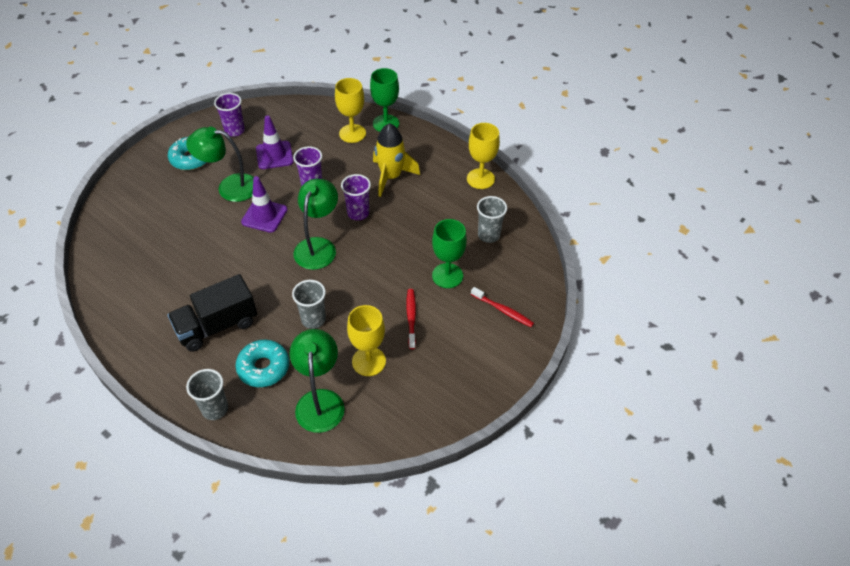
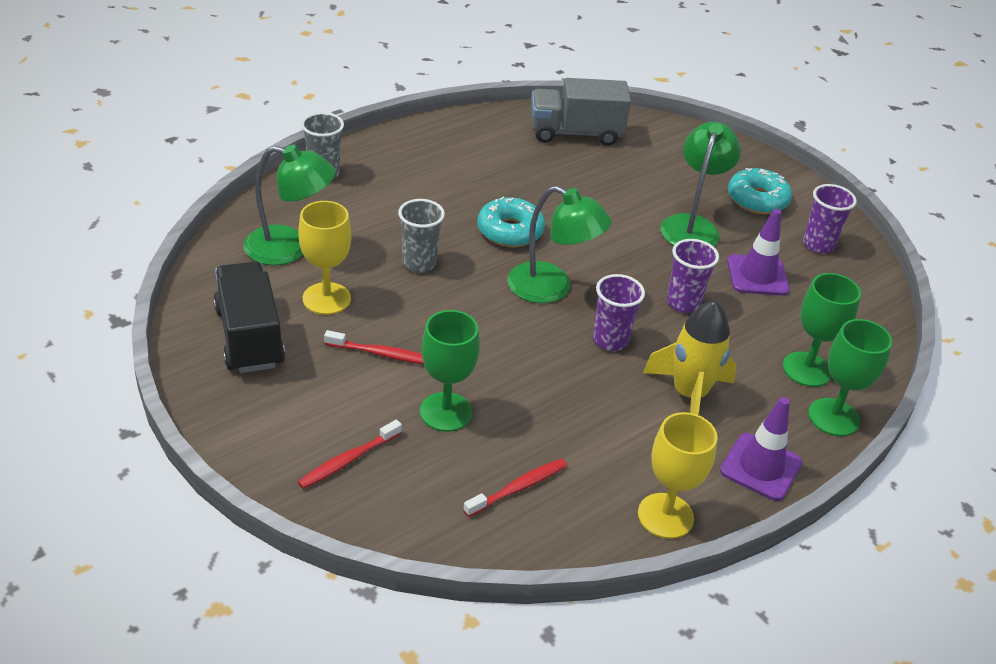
camera: 100 degrees right, 10 degrees down
(122, 260) = (575, 133): none -> grey truck
(217, 326) = (443, 188): black truck -> black truck (249, 337)
(263, 367) = (363, 213): turquoise donut -> turquoise donut (510, 231)
(264, 216) = (626, 248): purple traffic cone -> purple traffic cone (760, 467)
(352, 133) = (806, 369): yellow goblet -> green goblet
(488, 235) = (518, 488): grey cup -> red toothbrush

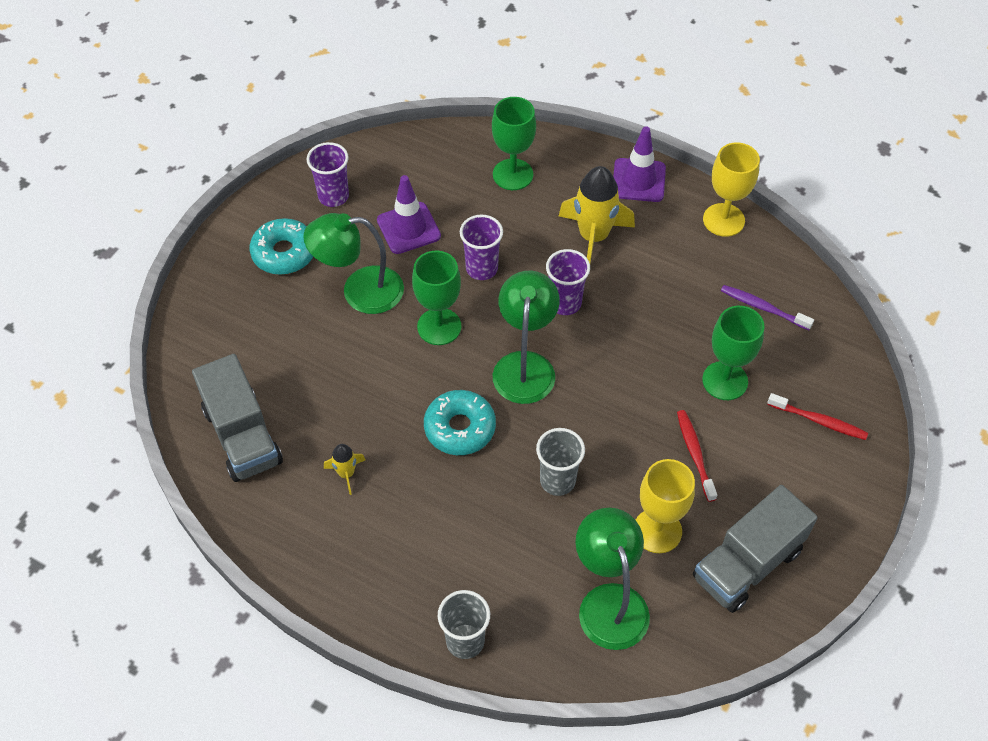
camera: 110 degrees left, 15 degrees up
(249, 337) = (747, 564): black truck -> grey truck
(507, 166) = (346, 474): none -> yellow rocket
(518, 488) = (763, 308): red toothbrush -> purple toothbrush
(833, 417) = (557, 151): green goblet -> green goblet (439, 327)

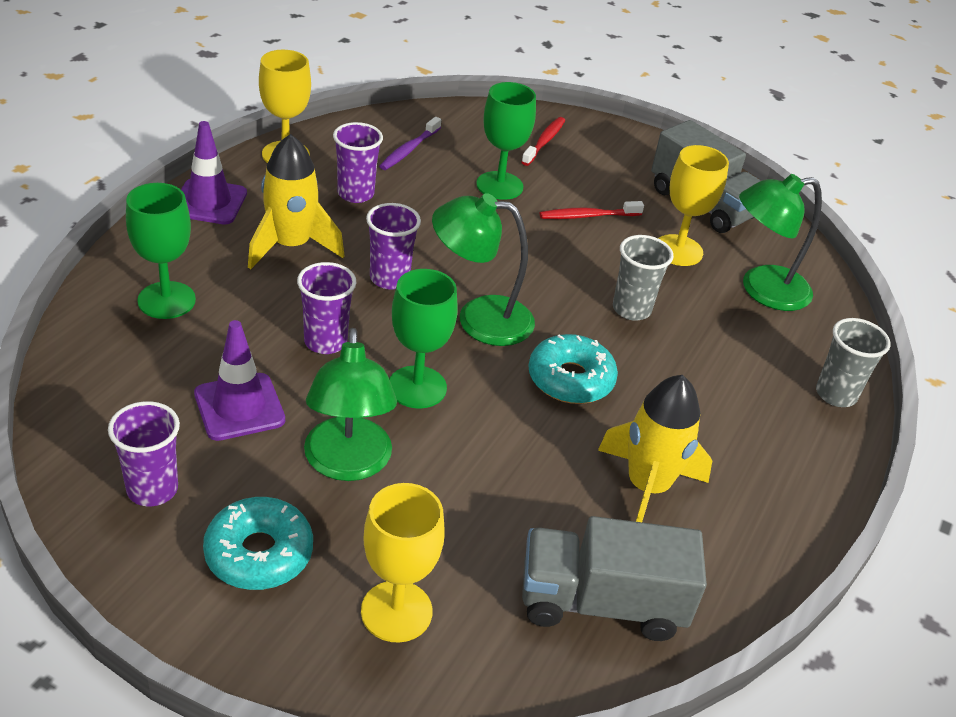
camera: 95 degrees left, 15 degrees down
(239, 324) = (396, 611): none -> yellow goblet
(242, 436) = (601, 603): grey truck -> grey truck turned 150 degrees counterclockwise
(346, 474) = (647, 487): yellow rocket -> yellow rocket, size x2.05
(678, 273) = (355, 194): none -> purple cup

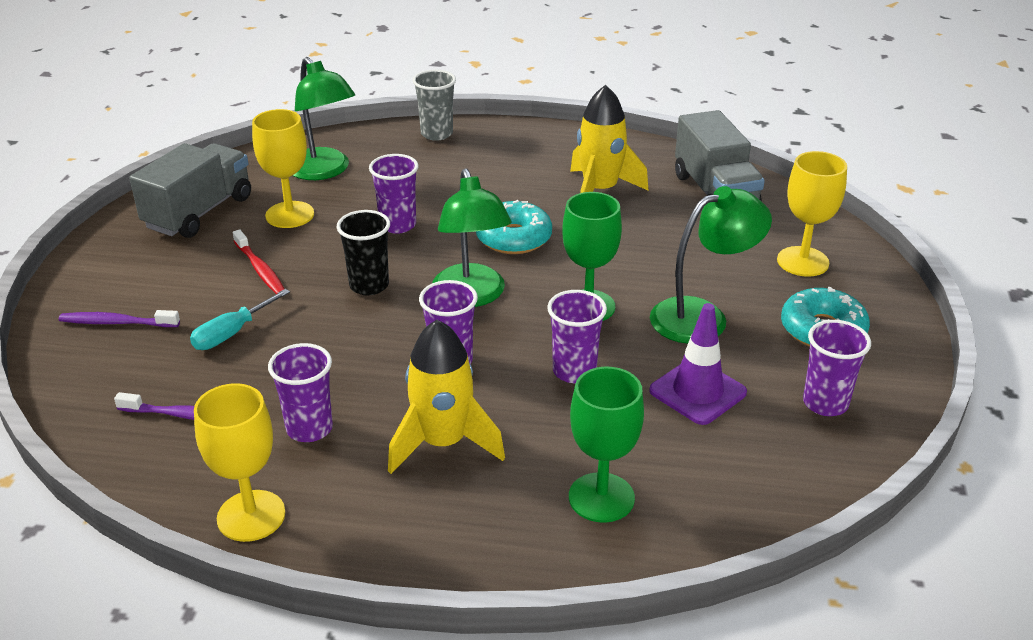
camera: 105 degrees left, 5 degrees down
(209, 202) = (401, 541): purple traffic cone -> none
(499, 186) = (232, 333): green goblet -> turquoise screwdriver
(531, 265) = (369, 285): none -> black cup
(544, 142) = (117, 323): red toothbrush -> purple toothbrush
(631, 309) = (398, 225): grey cup -> purple cup

